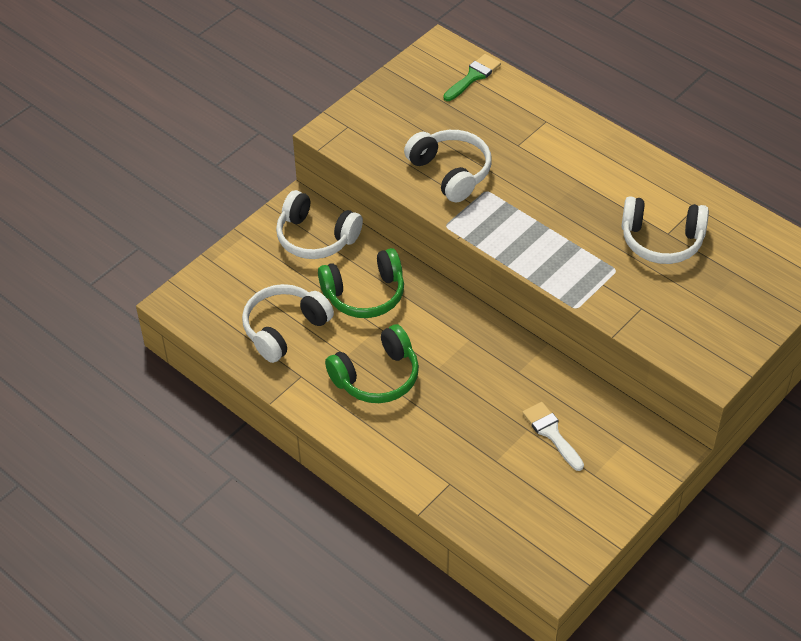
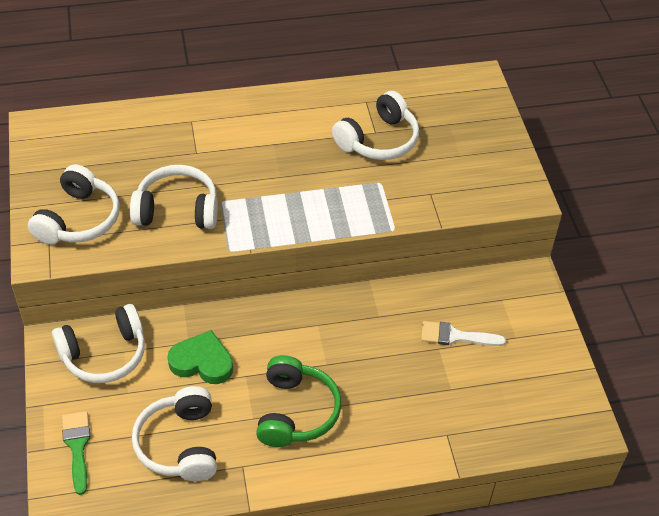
camera: 55 degrees left, 0 degrees up
(365, 294) = (202, 362): green headphones -> green heart
(383, 128) = (79, 219): none -> white headphones
(473, 77) = (93, 129): green brush -> green brush (77, 446)

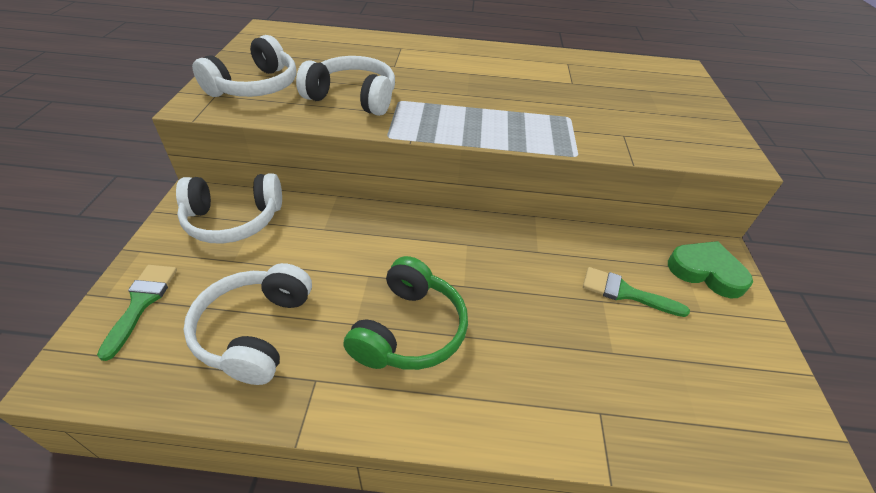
camera: 15 degrees right, 5 degrees down
(202, 362) = (328, 250): green heart -> green heart (706, 272)
(378, 140) = (574, 88): white headphones -> none
(455, 336) = (625, 292): white brush -> green brush

